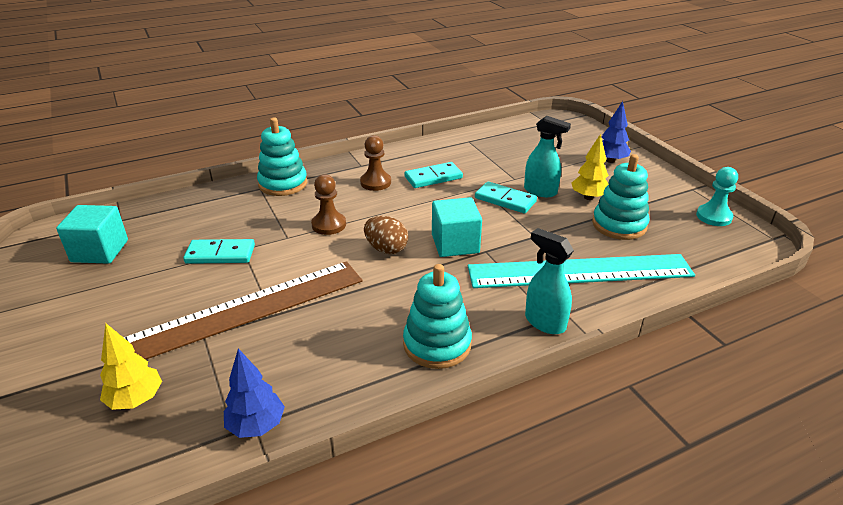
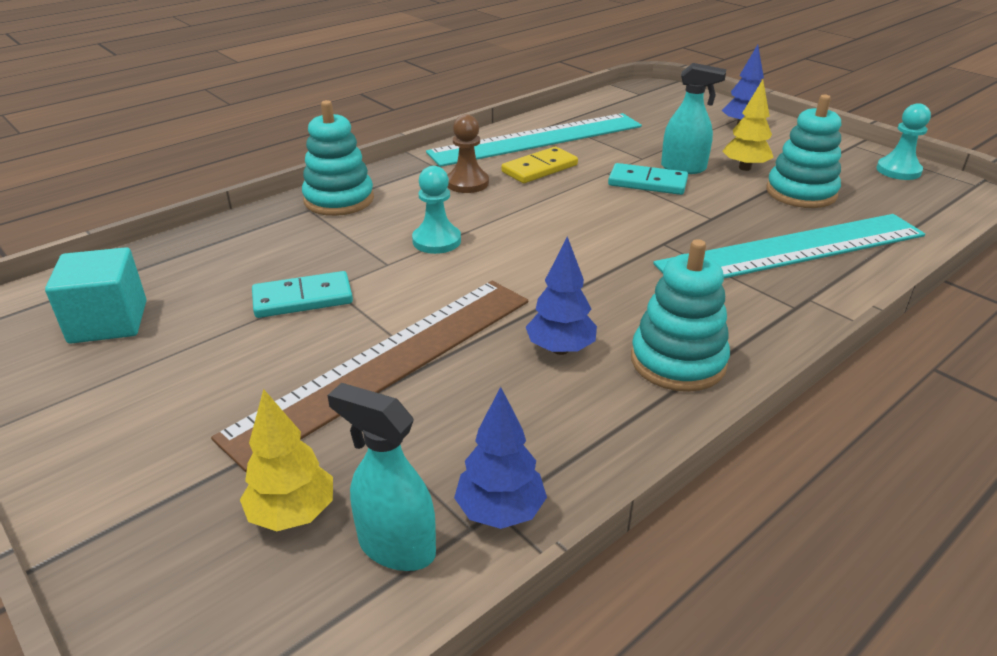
camera: 15 degrees left, 0 degrees up
(329, 225) = (436, 241): brown pawn -> turquoise pawn
(362, 320) = (560, 349): none -> blue tree
(386, 249) = (534, 259): brown egg -> none
(433, 177) = (539, 168): turquoise domino -> yellow domino
(446, 153) = (537, 139): none -> turquoise ruler
(455, 244) = (619, 240): turquoise cube -> none
(544, 322) = (792, 313): turquoise spray bottle -> turquoise spray bottle (396, 547)

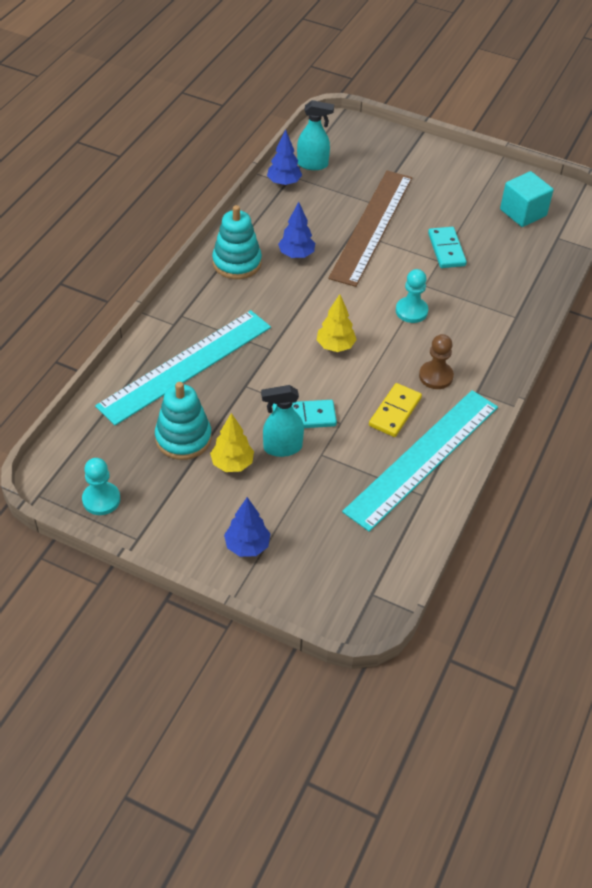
camera: 155 degrees right, 15 degrees up
(293, 514) = (356, 164): yellow tree -> yellow tree (335, 346)
(303, 299) = (446, 249): turquoise domino -> turquoise domino turned 60 degrees counterclockwise
(339, 200) = (506, 331): turquoise stacking toy -> none

